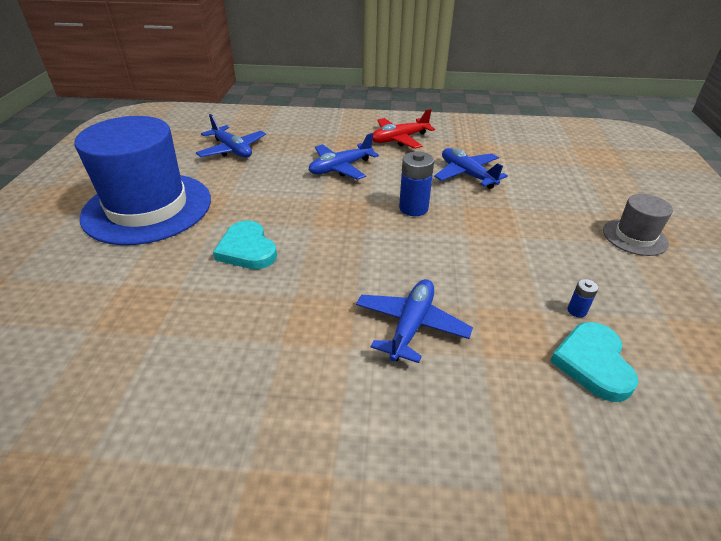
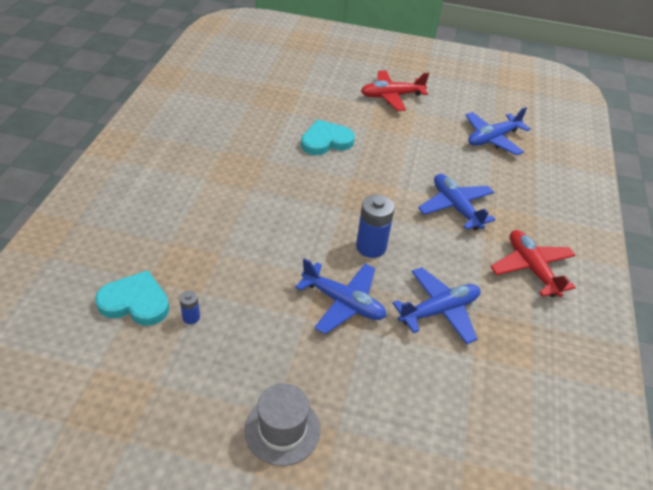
camera: 95 degrees right, 5 degrees up
(148, 208) = (391, 96): blue hat -> red plane
(411, 326) = (214, 211): blue plane -> blue plane (343, 303)

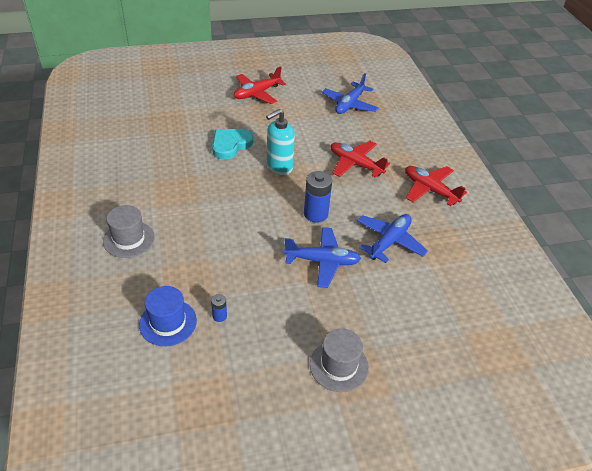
camera: 25 degrees left, 0 degrees up
(135, 302) = (168, 322): turquoise heart -> blue hat
(157, 202) = (128, 239): none -> grey hat
(364, 181) = (279, 167): none -> turquoise soap dispenser
(455, 207) = (355, 164): blue plane -> red plane

